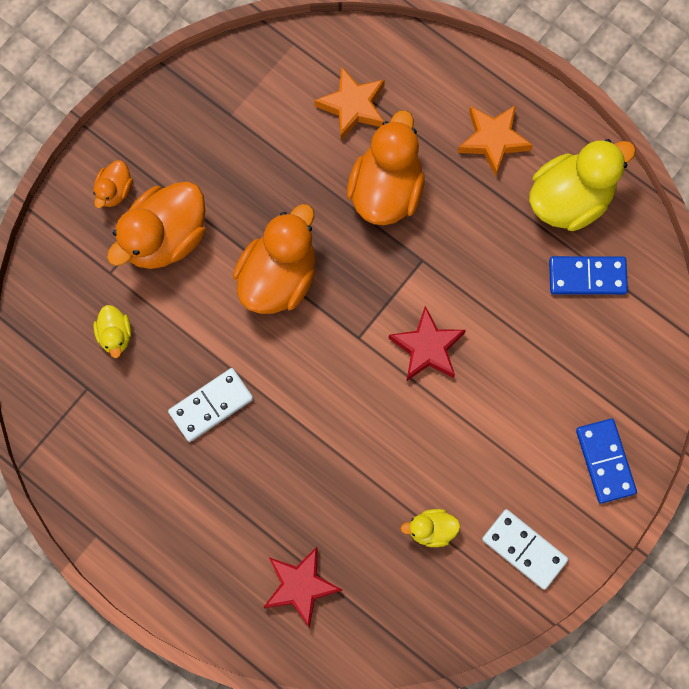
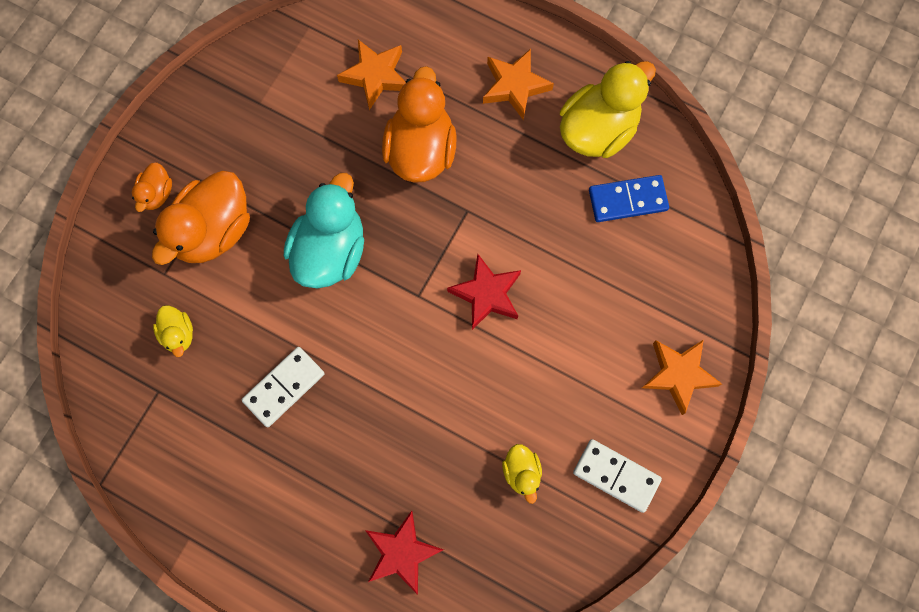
camera: 10 degrees left, 0 degrees up
(278, 277) = (330, 251): orange duck -> turquoise duck
(431, 530) = (522, 472): yellow duck -> yellow duck turned 90 degrees counterclockwise
(605, 461) = (678, 375): blue domino -> orange star

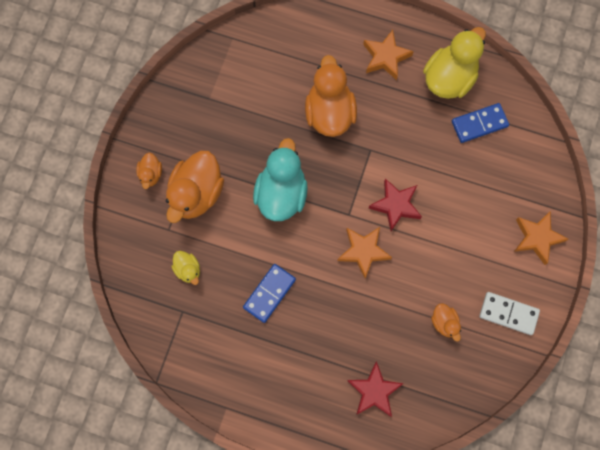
camera: 10 degrees left, 0 degrees up
(284, 387) = (269, 293): white domino -> blue domino
(375, 76) = (287, 66): orange star -> orange star (363, 251)
(522, 472) = (444, 323): yellow duck -> orange duck

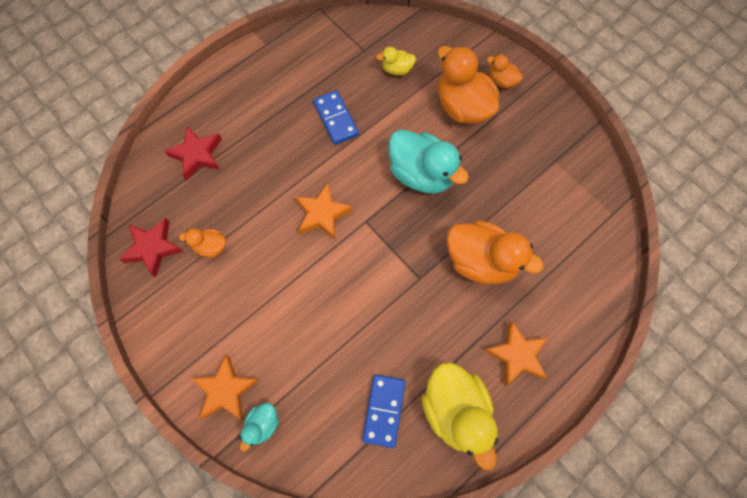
camera: 120 degrees right, 5 degrees down
(396, 205) = (348, 269): red star -> red star (153, 248)
(508, 314) = (176, 311): white domino -> none
(542, 198) = (262, 425): none -> turquoise duck

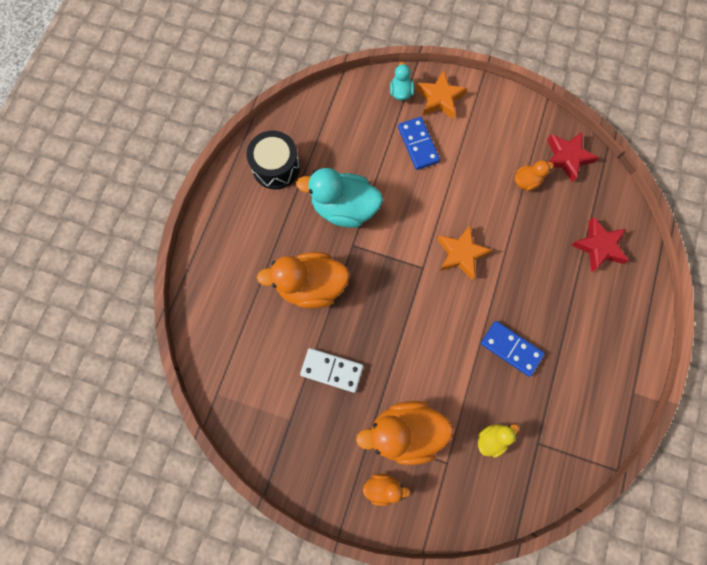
camera: 150 degrees right, 5 degrees up
(384, 410) = (325, 142): blue domino -> blue domino (418, 144)
(421, 174) = (402, 337): turquoise duck -> turquoise duck (344, 208)
(455, 411) = (276, 167): yellow duck -> black drum
(462, 107) = (404, 431): orange duck -> orange duck turned 150 degrees clockwise
(499, 180) = (332, 370): none -> white domino
(516, 355) = (249, 227): orange star -> none

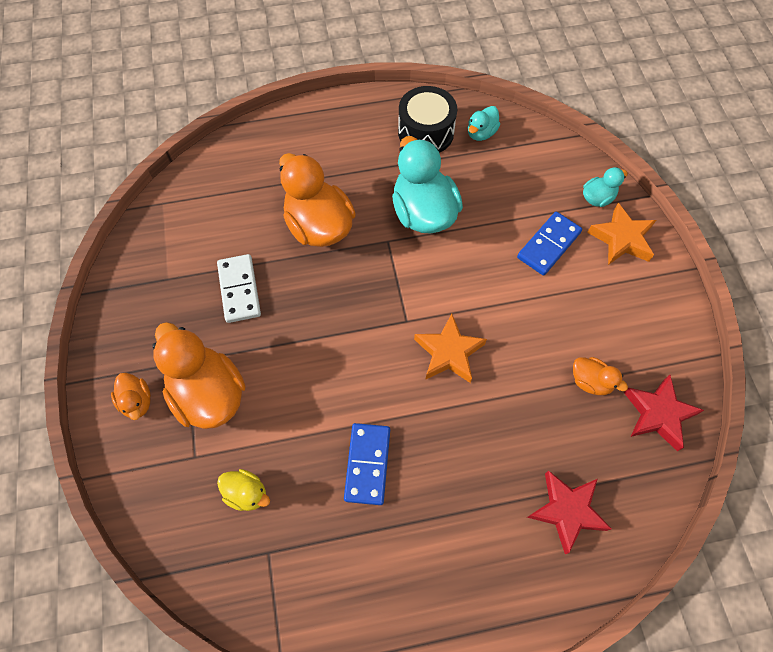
camera: 60 degrees right, 10 degrees down
(301, 131) = (481, 133): none -> turquoise duck

